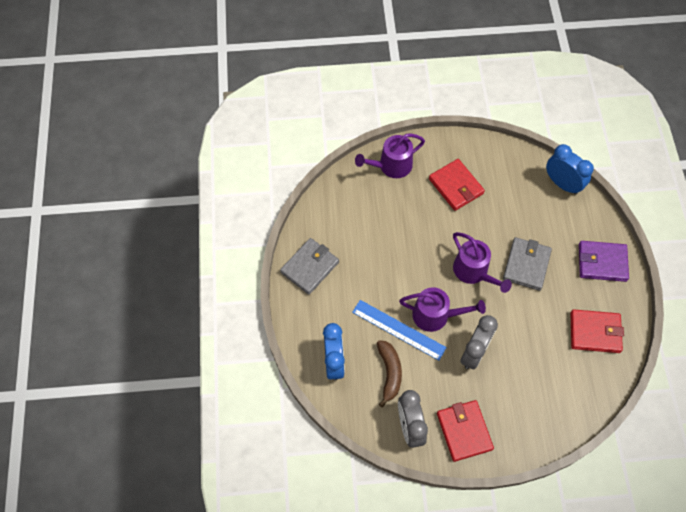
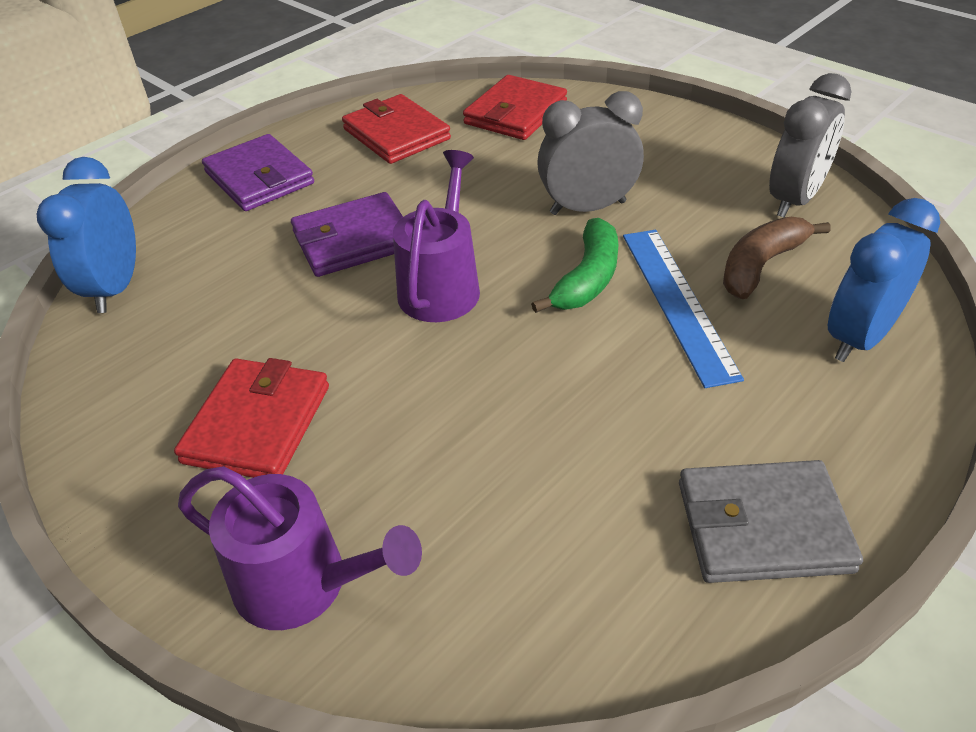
camera: 130 degrees left, 20 degrees down
(435, 315) = (587, 279): purple watering can -> green banana
(464, 431) = (712, 157): red wallet -> red wallet (515, 113)
(526, 265) = (353, 240): grey wallet -> purple wallet

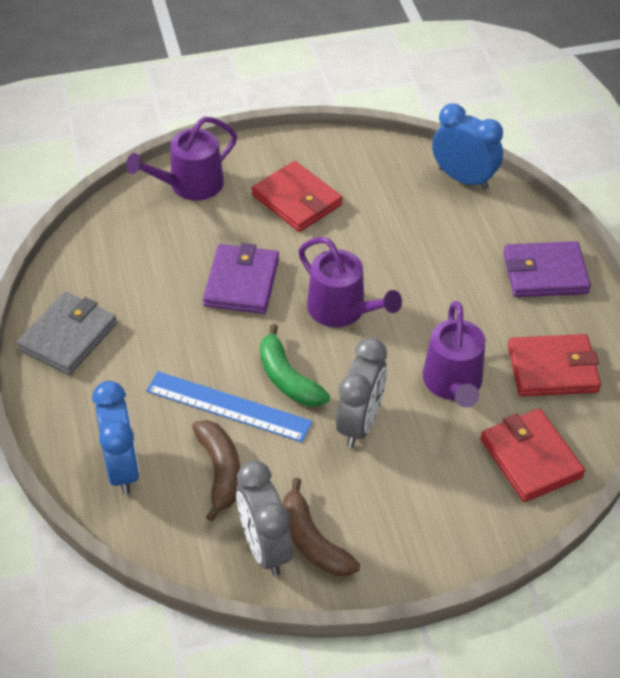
camera: 120 degrees right, 5 degrees up
(353, 240) = (426, 291): purple wallet -> purple wallet (241, 282)
(473, 176) = (453, 383): none -> purple watering can
(748, 179) = (312, 541): none -> brown banana

